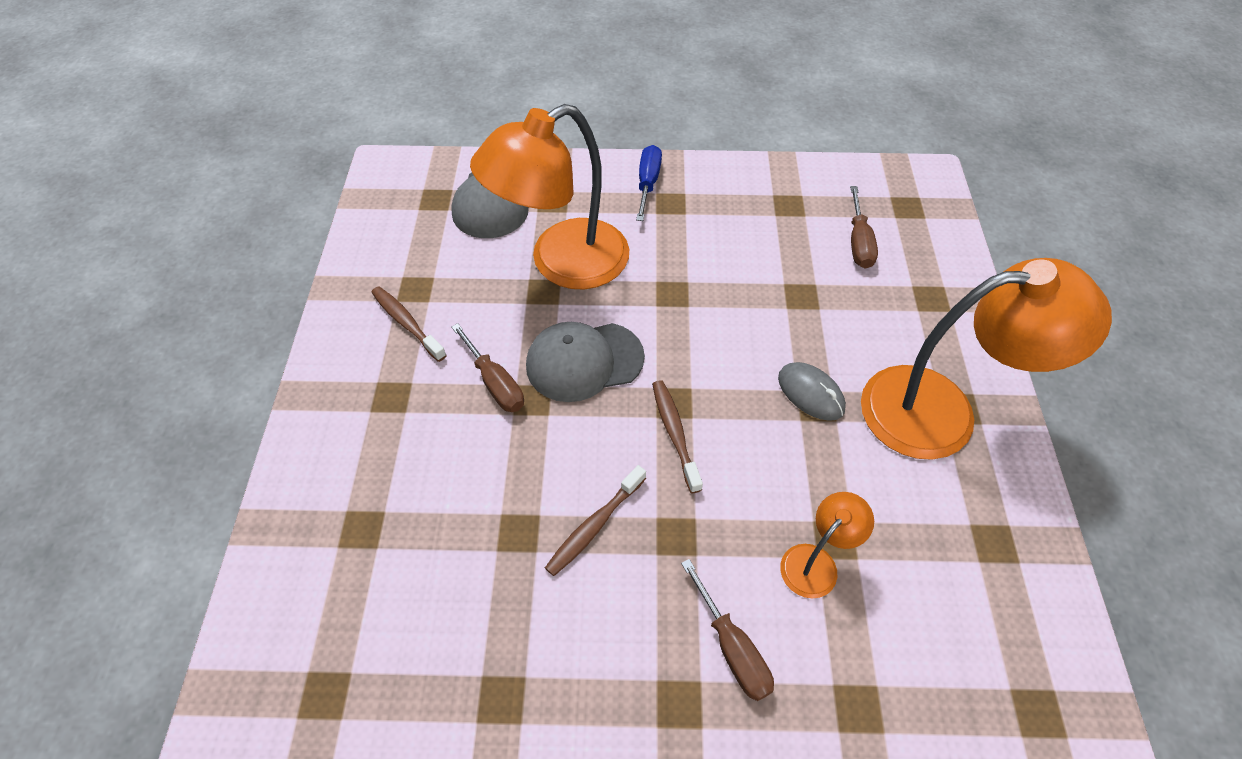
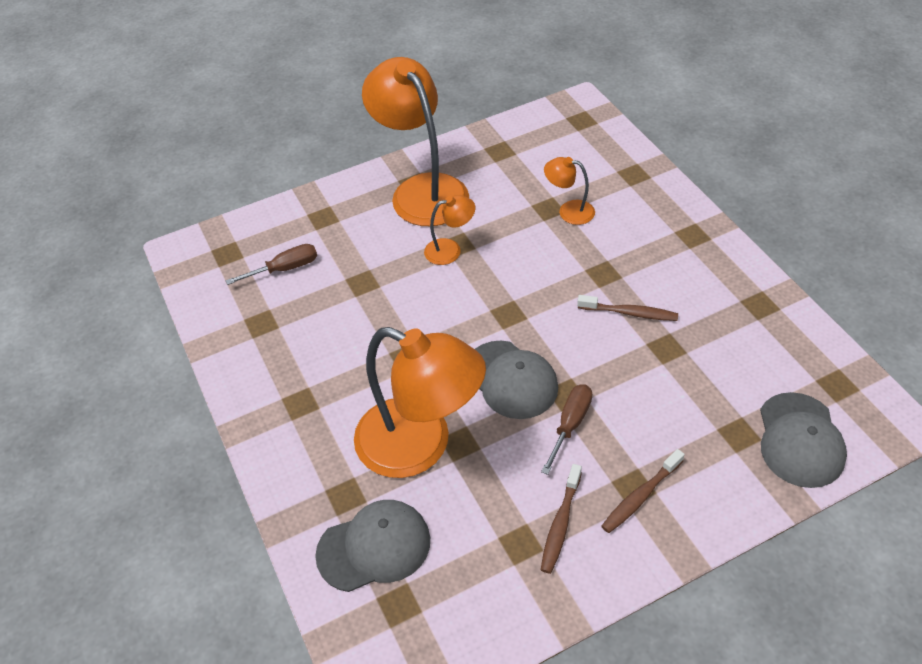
camera: 115 degrees left, 5 degrees down
(303, 586) = (800, 440): none -> grey cap
(648, 183) = (282, 431): blue screwdriver -> none
(674, 433) = (533, 303): brown toothbrush -> brown toothbrush (640, 496)
(731, 647) = (646, 226): brown screwdriver -> none
(810, 393) = (450, 250): grey mouse -> orange lamp

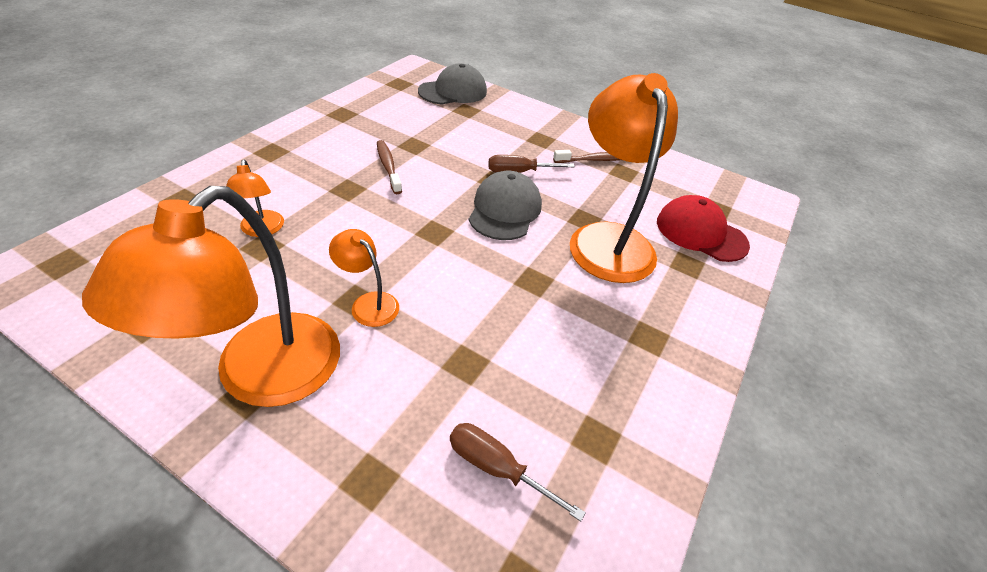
camera: 130 degrees left, 5 degrees down
(374, 547) = (701, 233): grey cap -> red cap
(640, 496) = (545, 136): brown toothbrush -> none

